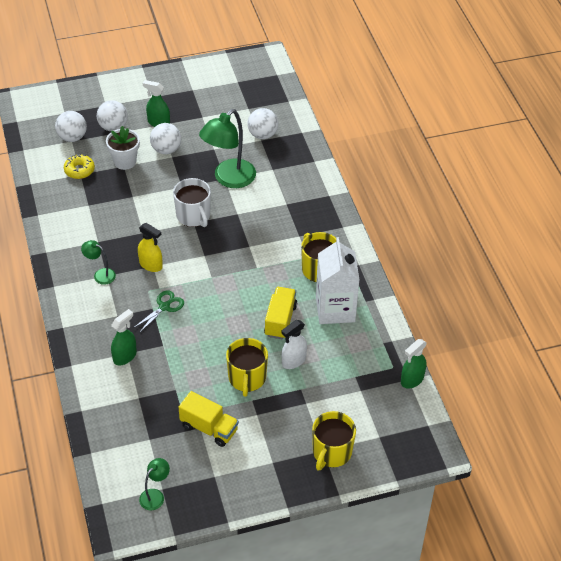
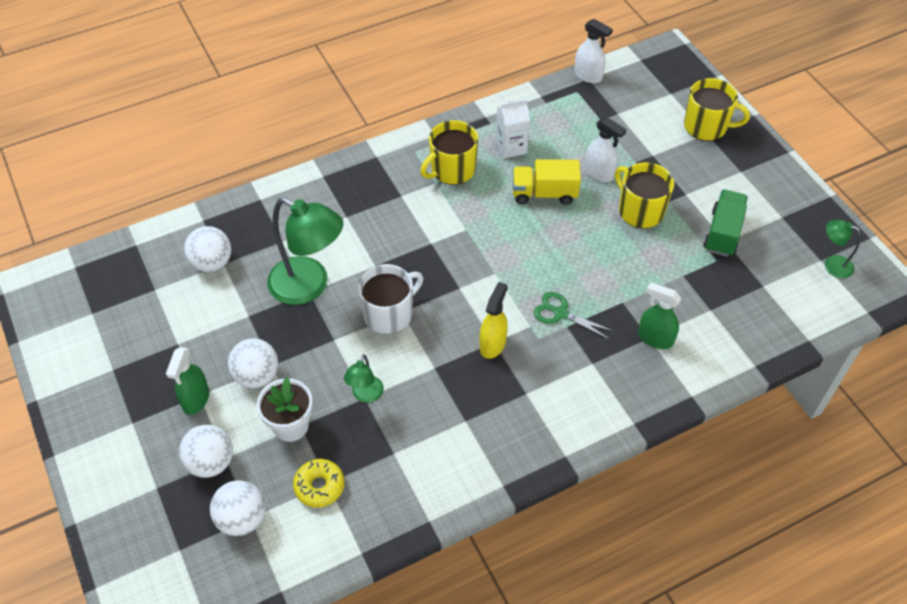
camera: 100 degrees left, 5 degrees up
(100, 274) = (527, 401): green lamp -> green lamp (365, 395)
(209, 428) = (723, 233): yellow truck -> green truck
(247, 378) = (640, 211): yellow mug -> yellow mug turned 120 degrees counterclockwise
(335, 309) = (511, 147): white carton -> white carton, size x0.59
(412, 380) = (588, 76): green spray bottle -> white spray bottle

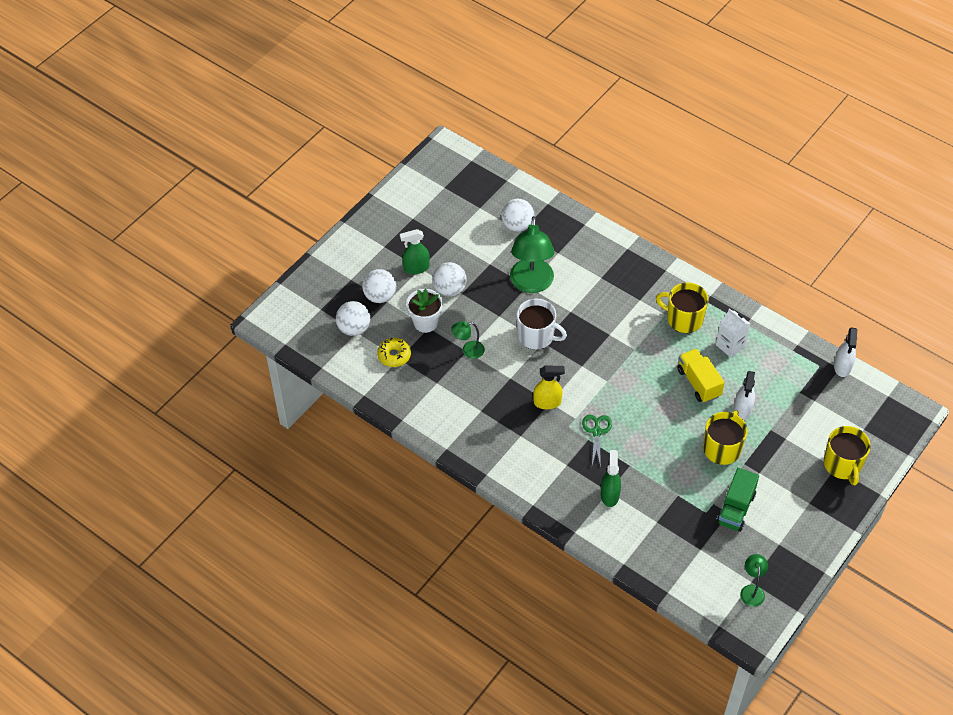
camera: 65 degrees right, 0 degrees up
(723, 233) = (735, 508): green truck -> green truck turned 120 degrees clockwise

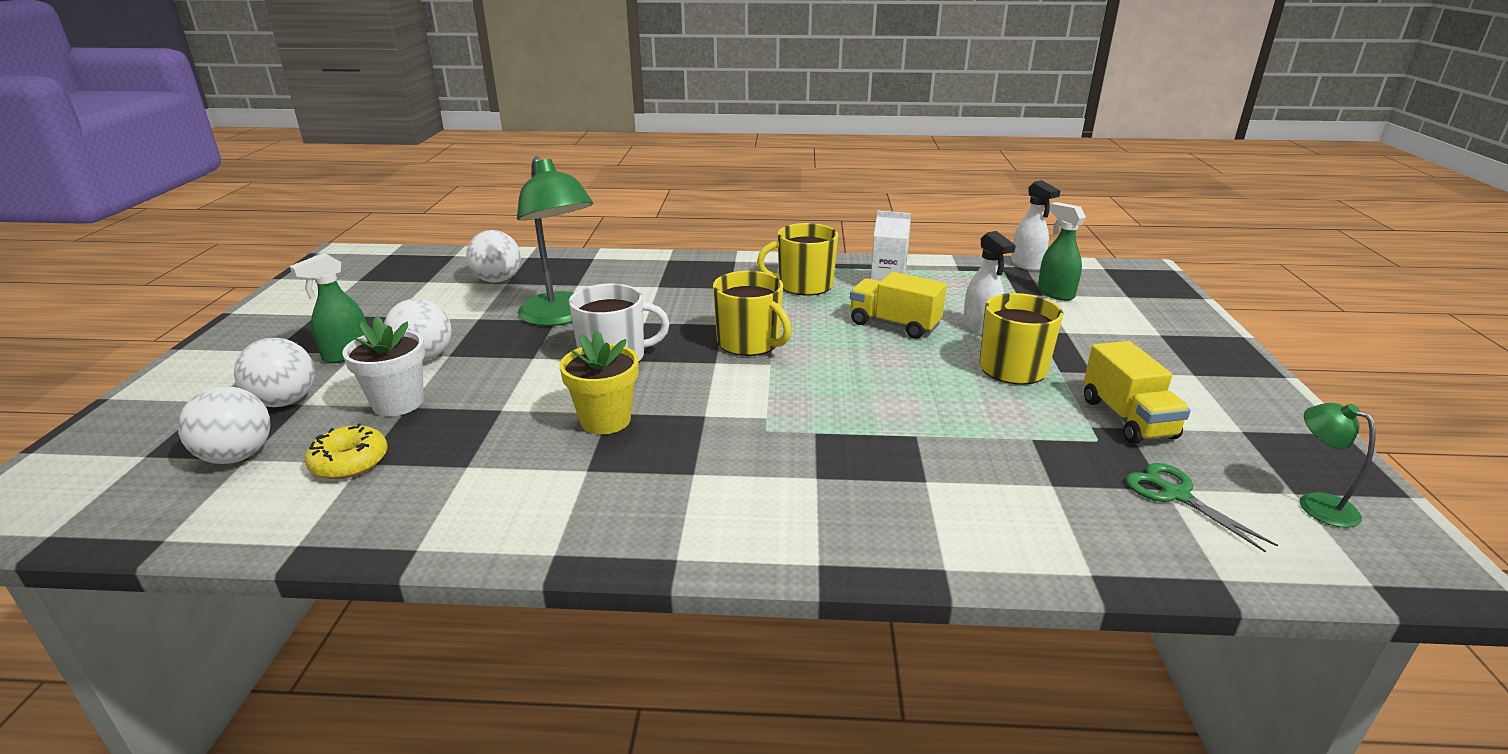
camera: 35 degrees left, 25 degrees down
(468, 350) = (505, 408): green lamp -> none
(505, 383) = (605, 420): none -> yellow flower pot
(547, 402) = (701, 416): yellow spray bottle -> none
(596, 431) = (818, 418): green scissors -> green scissors (1175, 495)
(610, 495) = (935, 484): green spray bottle -> green spray bottle (1055, 293)
(735, 508) = (1127, 418): green truck -> yellow truck
(842, 465) = (1163, 329): yellow mug -> yellow mug (749, 343)

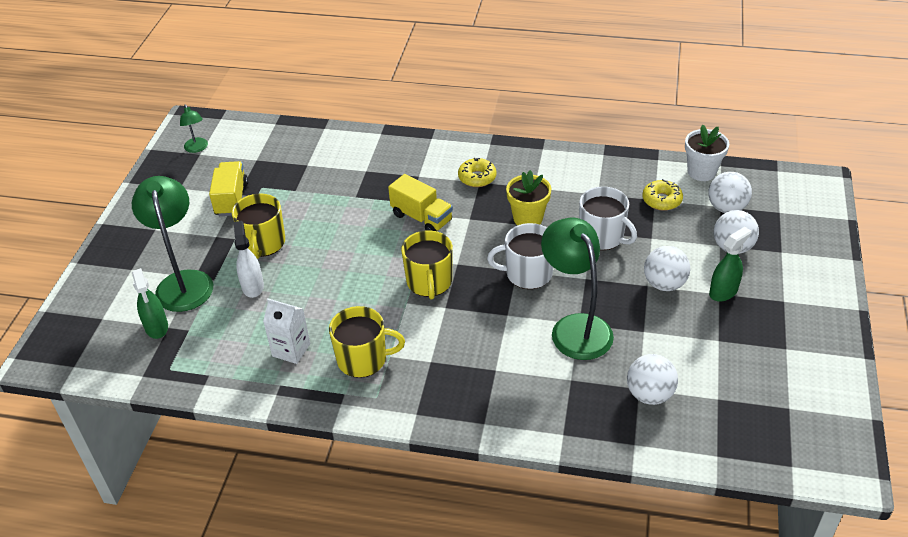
camera: 170 degrees left, 15 degrees up
(398, 403) = (659, 241): white flower pot -> white flower pot (701, 172)
(487, 404) = (602, 236): none -> white mug
(699, 481) = (477, 177): none -> yellow donut
(749, 343) = (429, 282): yellow mug -> yellow mug turned 150 degrees counterclockwise
(894, 325) = (314, 295): yellow truck -> yellow truck (421, 218)
(1026, 265) = (138, 379): white spray bottle -> none
(1074, 327) = (183, 282): none -> green lamp
(1175, 495) = (255, 156): green scissors -> none

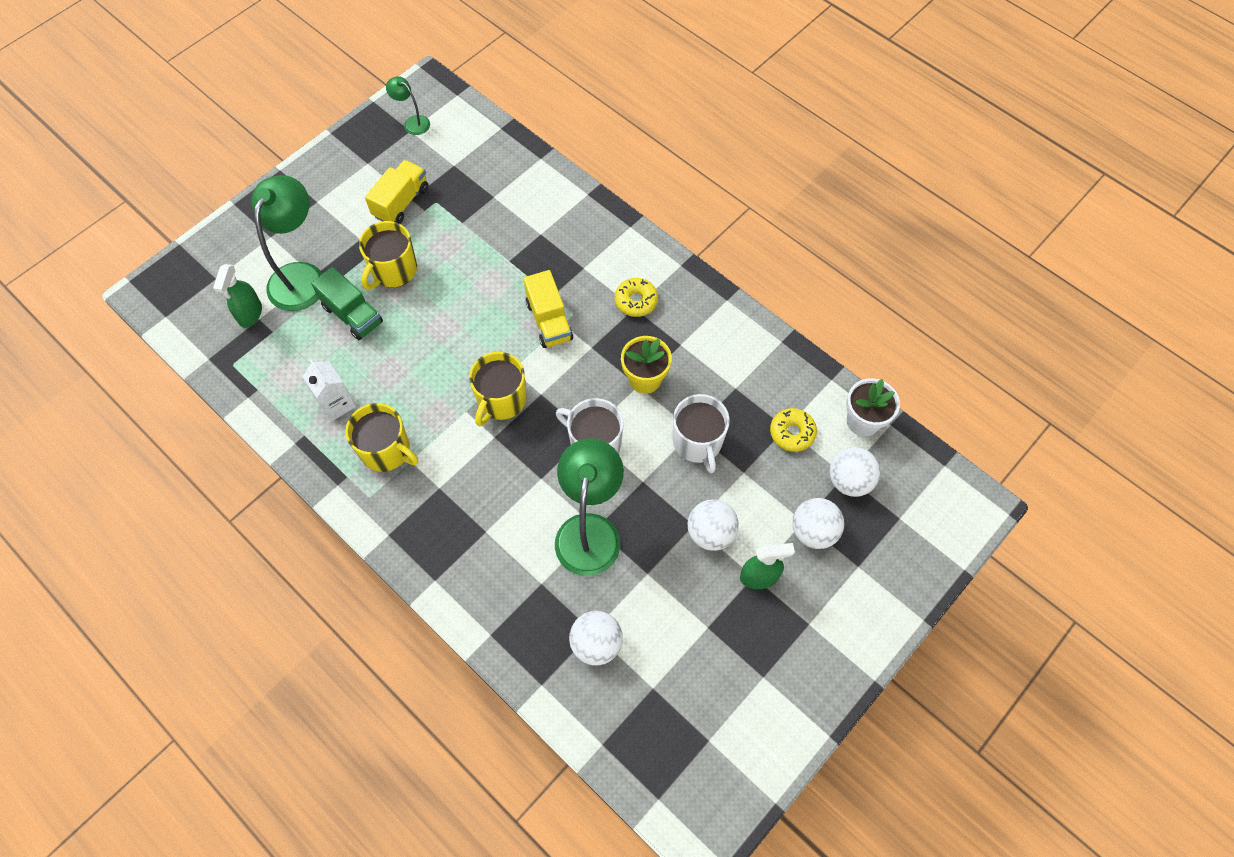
camera: 30 degrees right, 20 degrees up
(197, 148) = (412, 122): green lamp -> green lamp turned 120 degrees clockwise
(252, 286) = (352, 315): white spray bottle -> green truck

